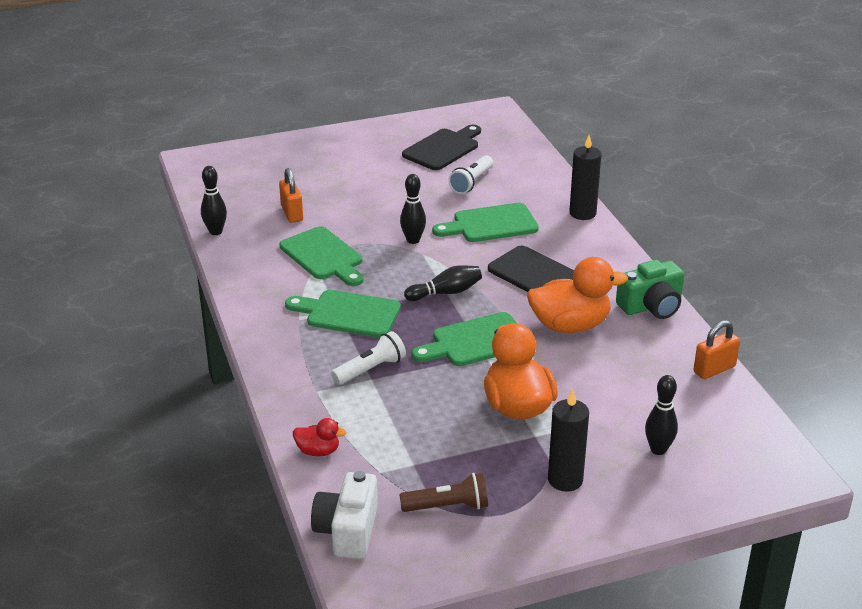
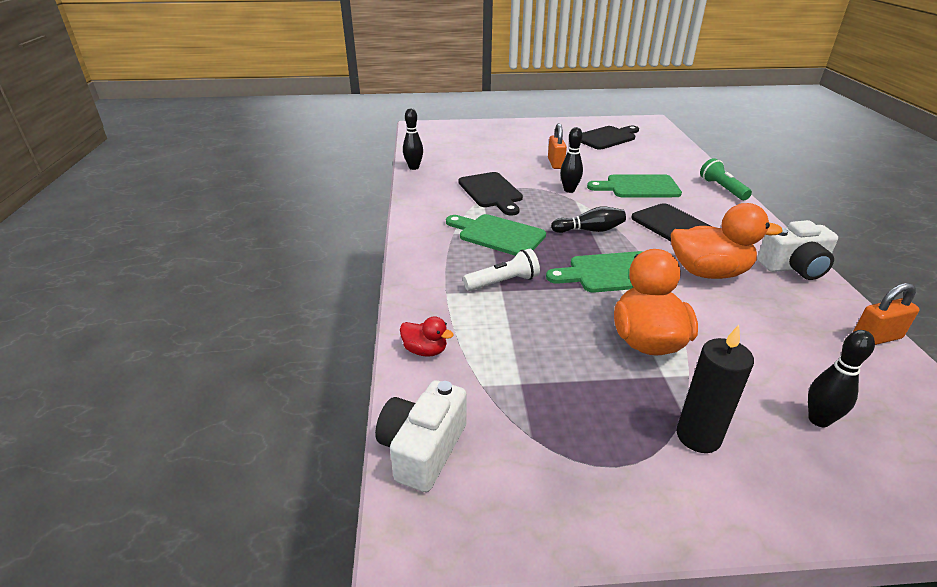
camera: 15 degrees right, 0 degrees up
(292, 213) = (476, 163): orange padlock -> orange padlock (555, 163)
(324, 256) = (491, 192): green cutting board -> black cutting board
(448, 506) = (549, 442): brown flashlight -> none
(471, 182) = (626, 159): white flashlight -> none
(582, 213) = (722, 188): black candle -> green flashlight
(651, 306) = (794, 267): green camera -> white camera

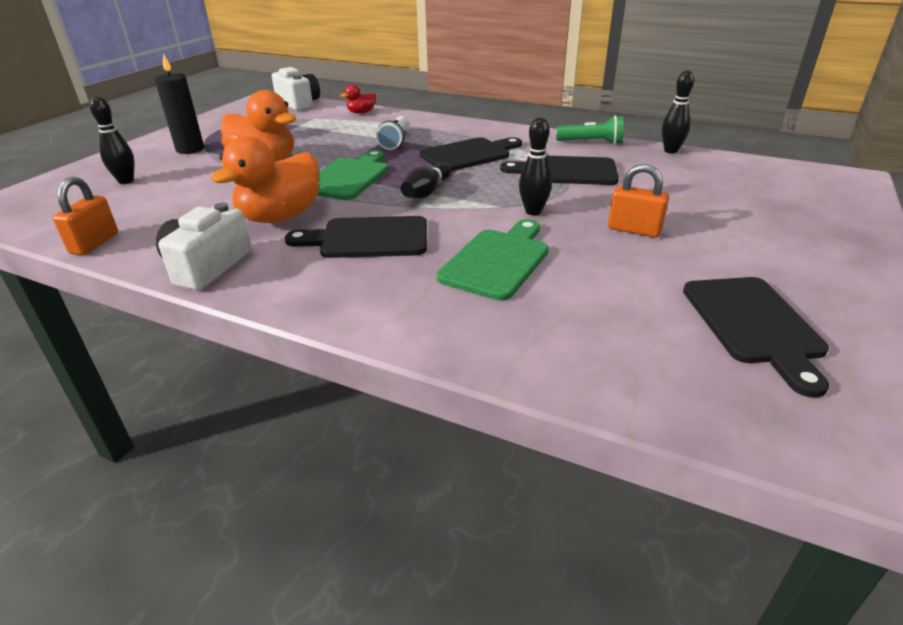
camera: 120 degrees right, 0 degrees up
(497, 235) = (469, 154): green cutting board -> black cutting board
(722, 188) = (418, 334): green flashlight -> green flashlight (591, 142)

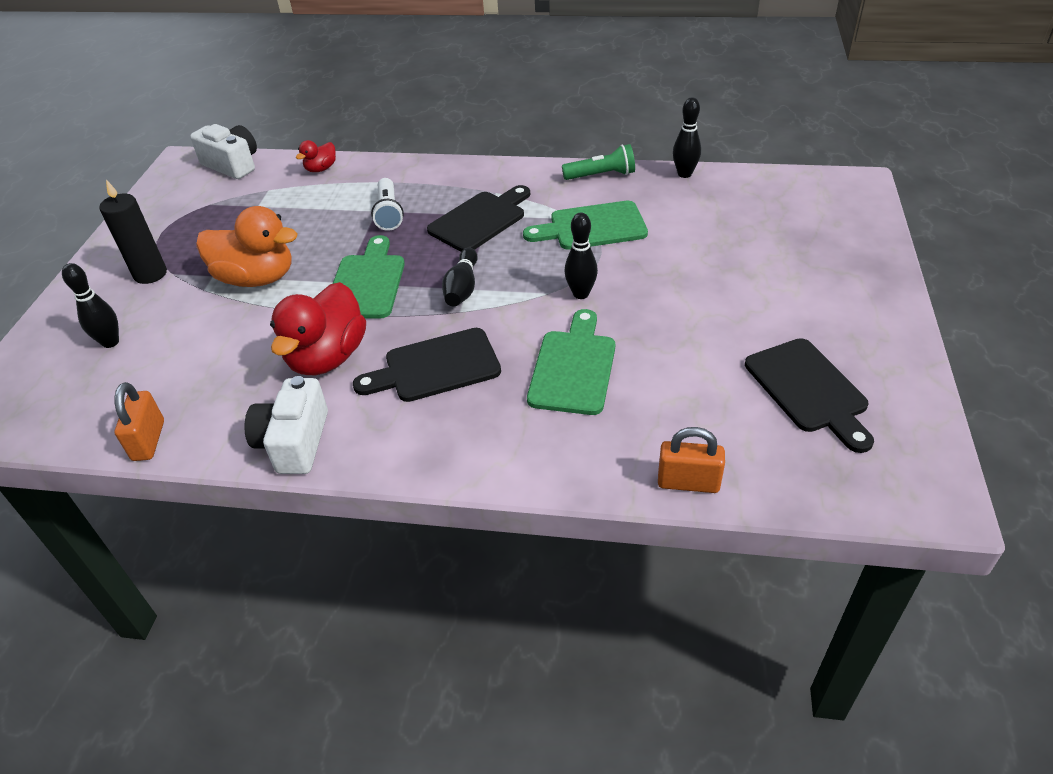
camera: 15 degrees left, 10 degrees up
(280, 216) = (327, 357): orange duck -> red duck
(566, 171) = (592, 227): black cutting board -> green cutting board
(634, 230) = (682, 299): orange padlock -> orange padlock (688, 482)

